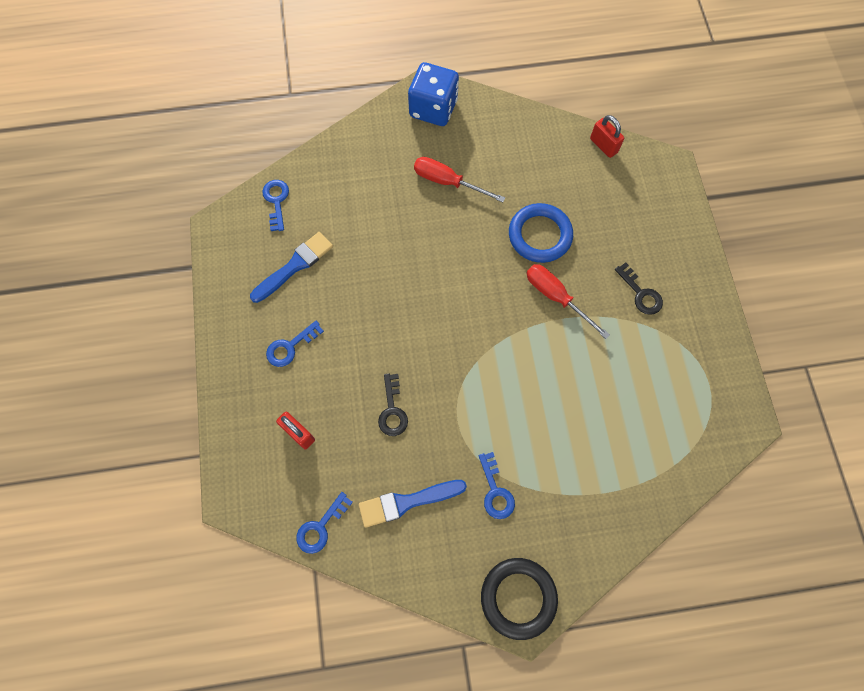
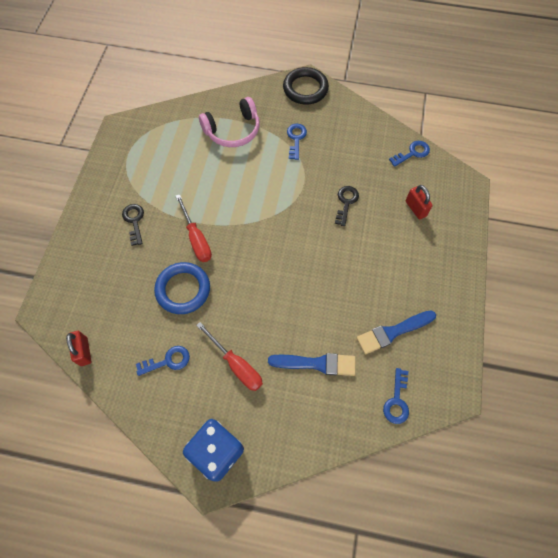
camera: 160 degrees left, 5 degrees down
(290, 347) = (410, 268): blue key -> blue key (168, 361)
(407, 502) = (353, 149): blue brush -> blue brush (316, 363)
(590, 473) = (233, 130): none -> pink headphones

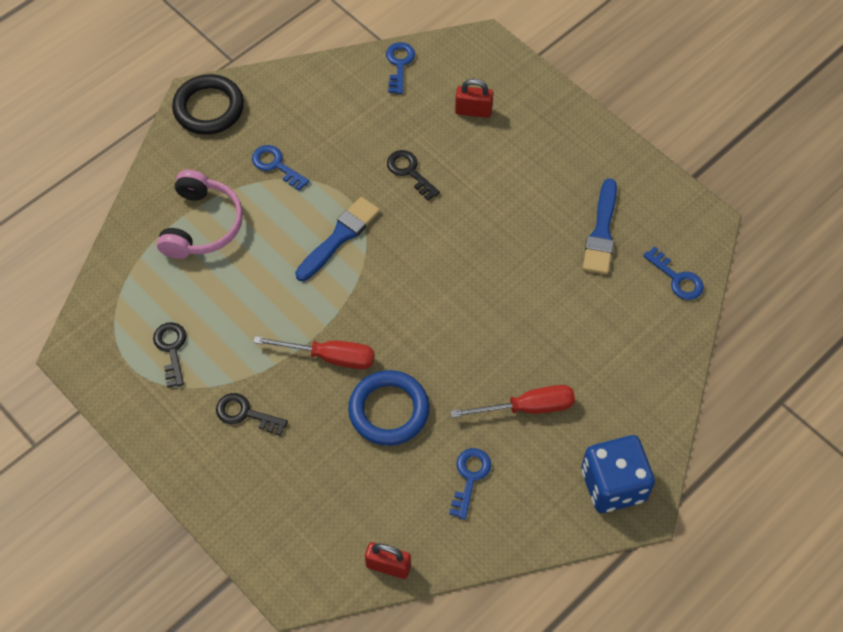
camera: 55 degrees left, 5 degrees down
(150, 164) = (171, 349): none -> black key
(316, 363) = (584, 327): blue brush -> blue brush (339, 237)

